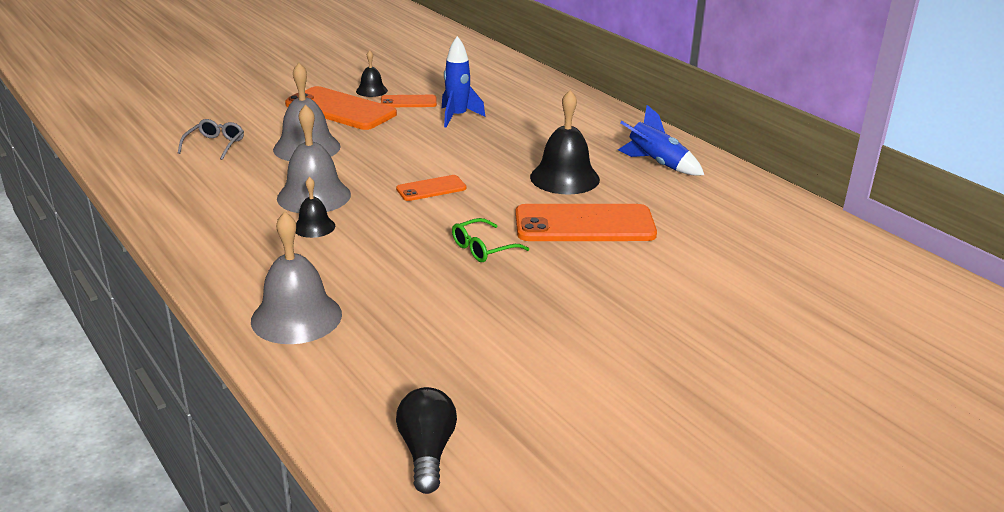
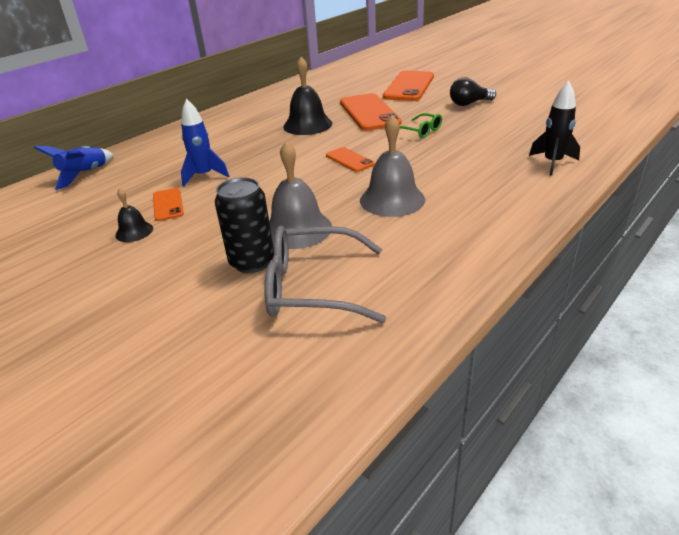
camera: 100 degrees left, 5 degrees up
(215, 145) = (313, 287): grey glasses -> grey glasses, size x1.92
(275, 128) = (252, 262): none -> black can
(296, 317) = (552, 163): grey bell -> black rocket
(314, 227) = (440, 186): black bell -> none
(340, 109) = (192, 236): orange phone -> orange phone (409, 86)
(427, 452) = (607, 112): black light bulb -> black light bulb (469, 103)
(657, 164) = (273, 106): blue rocket -> blue rocket (85, 174)

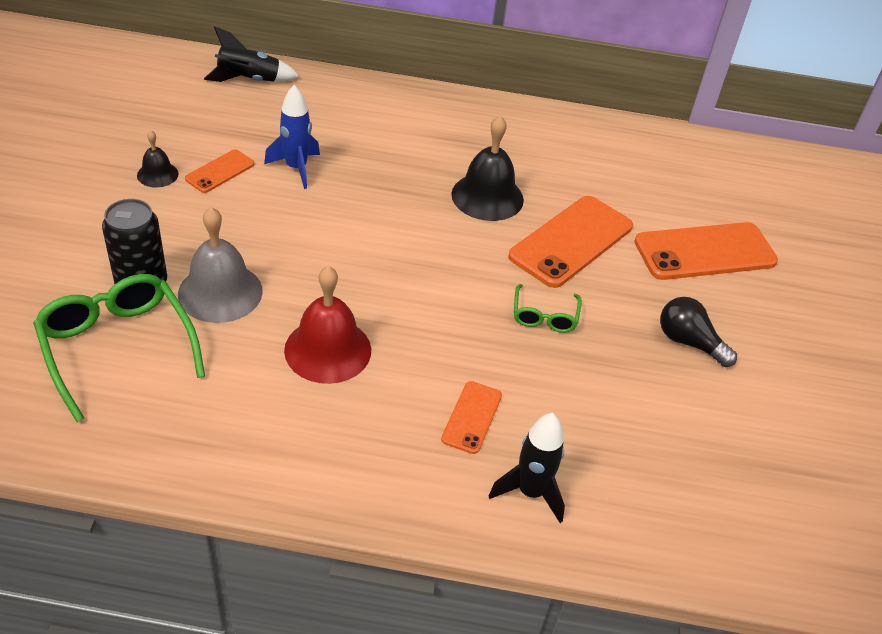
camera: 50 degrees right, 10 degrees up
(85, 174) = (249, 80): blue rocket -> black rocket
(313, 287) = (117, 347): grey glasses -> green glasses
(349, 160) = (410, 274): orange phone -> orange phone (472, 417)
(392, 199) = (328, 350): grey bell -> red bell

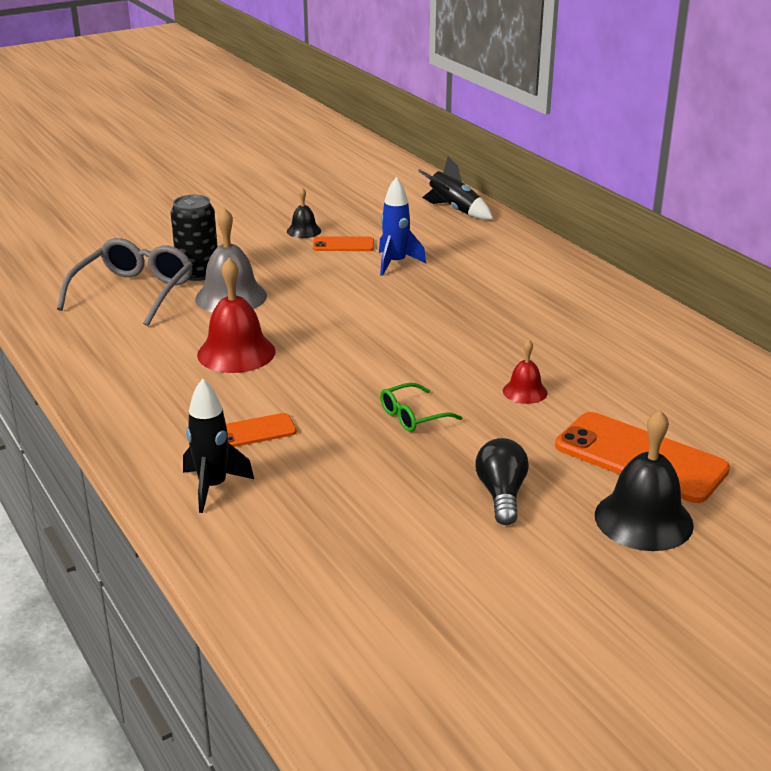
camera: 55 degrees right, 15 degrees down
(117, 347) = (134, 292): green glasses -> grey glasses
(487, 196) = (508, 337): black bell -> black bell (643, 519)
(571, 241) = (525, 391): orange phone -> red bell

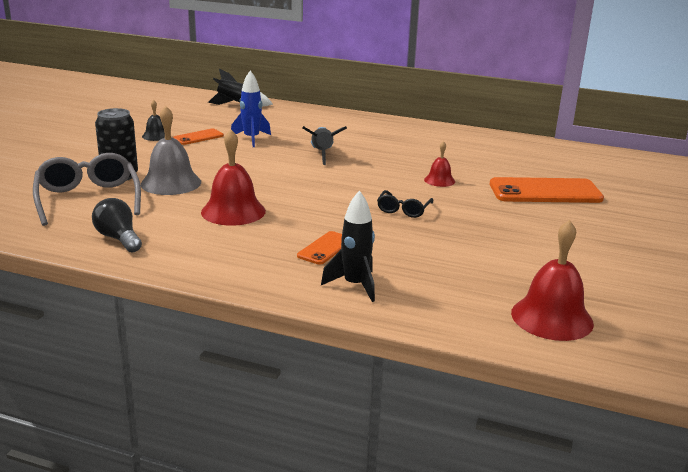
camera: 40 degrees left, 5 degrees down
(345, 620) = (552, 318): none -> red bell
(413, 416) = (403, 210): green glasses -> black glasses
(442, 308) = (322, 154): none -> black rocket
(501, 494) = (515, 230): black light bulb -> black light bulb (118, 238)
(643, 519) = (594, 217): black bell -> none

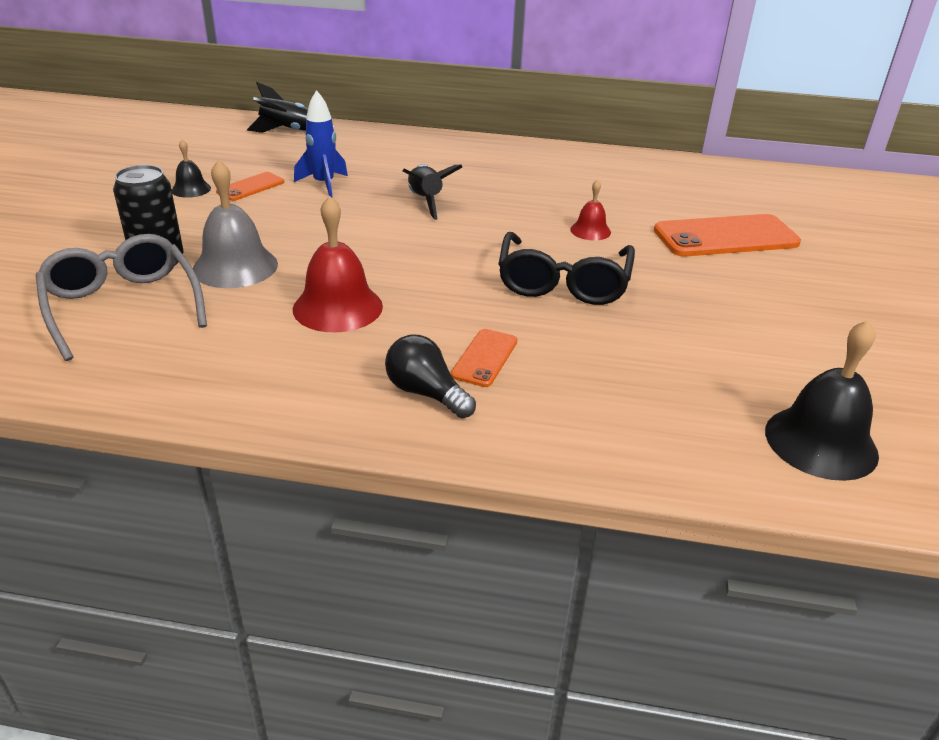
camera: 10 degrees left, 10 degrees up
(118, 238) = (187, 372): black light bulb -> black light bulb (426, 393)
(355, 285) = (547, 418): black rocket -> none
(403, 210) = (563, 282): black glasses -> black glasses, size x1.92
(552, 318) = (821, 442): red bell -> black bell

